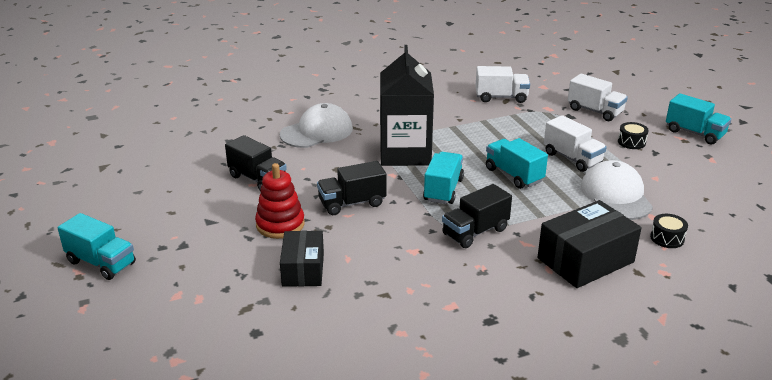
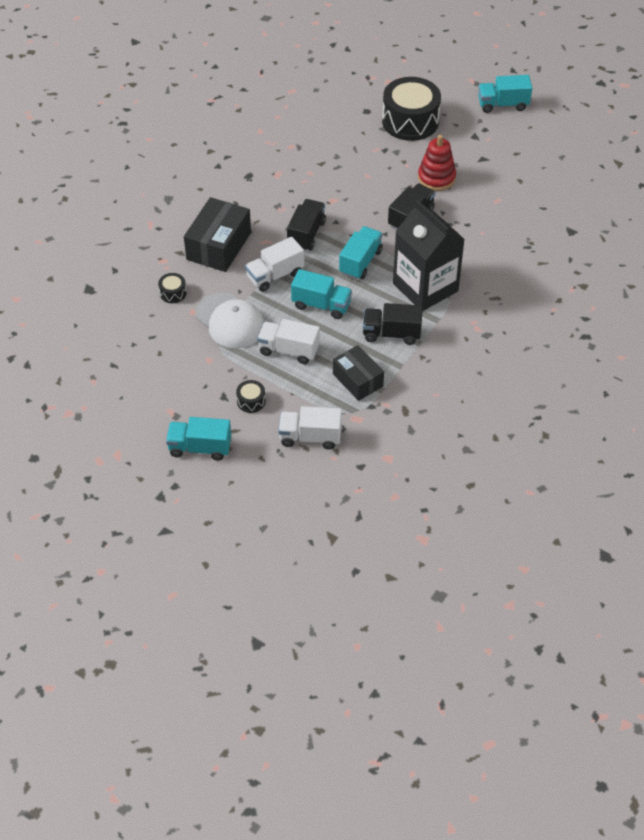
camera: 145 degrees right, 20 degrees up
(224, 293) = (410, 121): none -> black drum
(257, 179) = (500, 206): black truck -> black truck (391, 334)
(303, 269) = (385, 155): black box -> black box (358, 380)
(317, 132) = (520, 276): white cap -> none
(443, 190) = (360, 262): turquoise truck -> turquoise truck turned 135 degrees counterclockwise
(501, 97) = (413, 413): white truck -> white truck (275, 275)

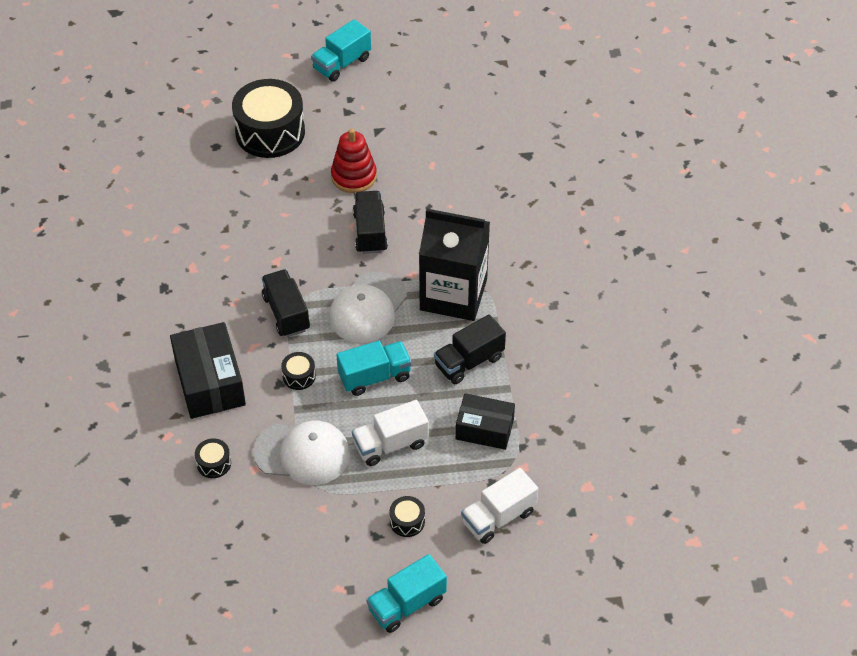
camera: 40 degrees left, 0 degrees up
(275, 275) = (299, 376): white truck -> black drum
(360, 262) = (367, 308): turquoise truck -> white cap

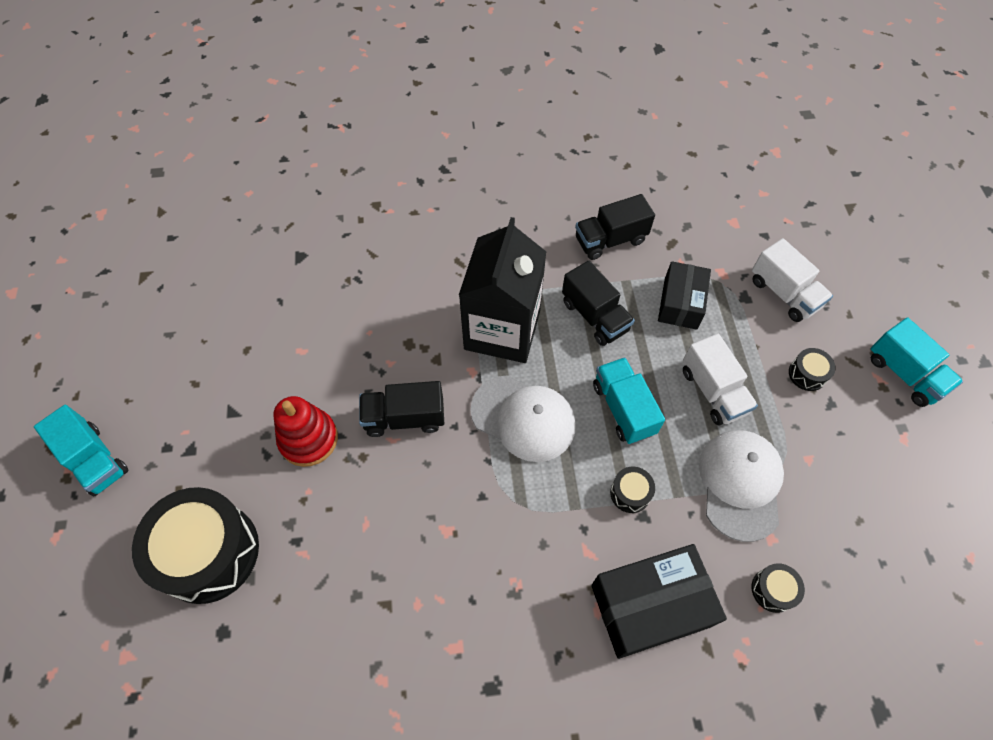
camera: 90 degrees left, 10 degrees up
(286, 313) = (533, 513): black truck -> black truck (610, 240)

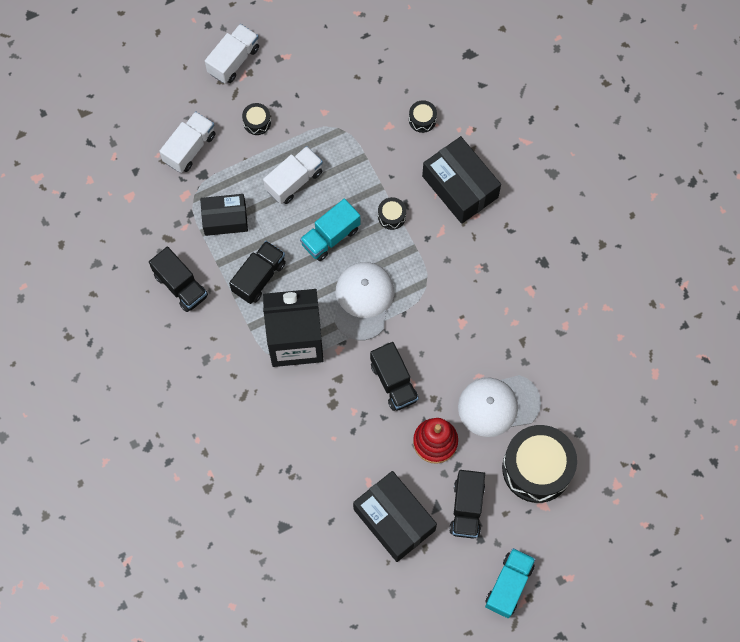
camera: 110 degrees left, 10 degrees up
(210, 446) = (467, 508): none -> black truck
(244, 362) = (394, 520): none -> black box
(740, 484) = (359, 150): white cap -> white cap (498, 405)
(904, 374) = (233, 60): turquoise truck -> white truck

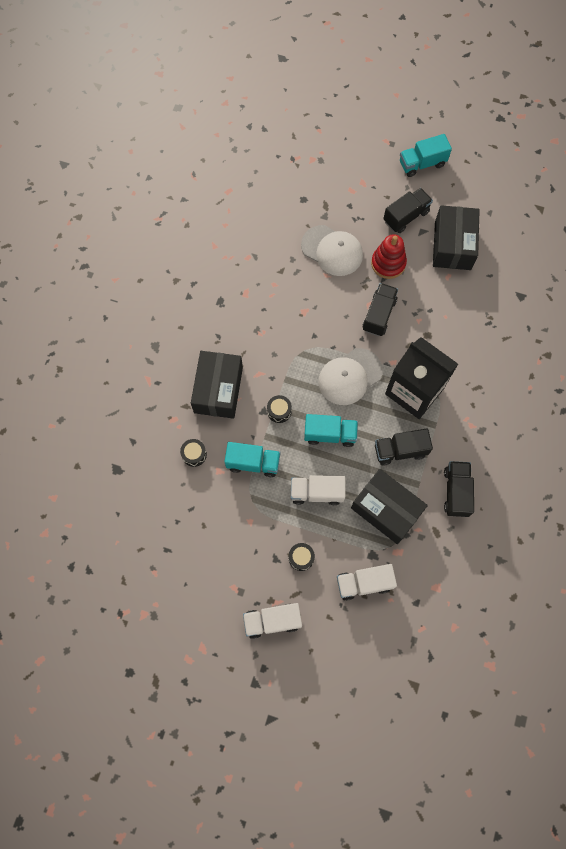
camera: 135 degrees left, 0 degrees up
(225, 219) = (386, 509): black box -> black box, size x1.51
(368, 157) = (253, 463): none -> turquoise truck
(537, 468) = (346, 202): black drum -> none

